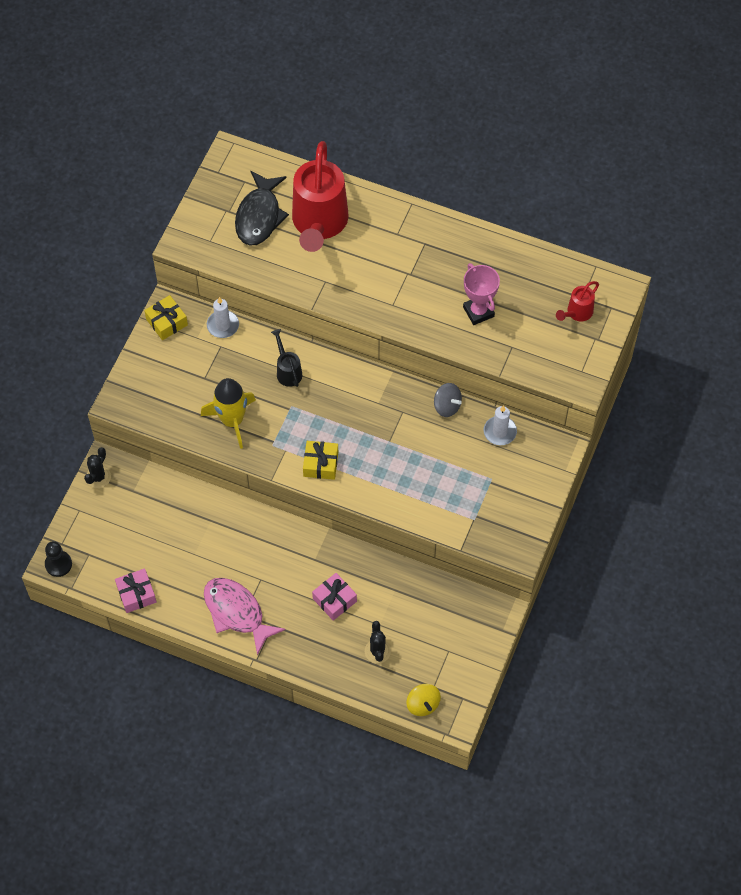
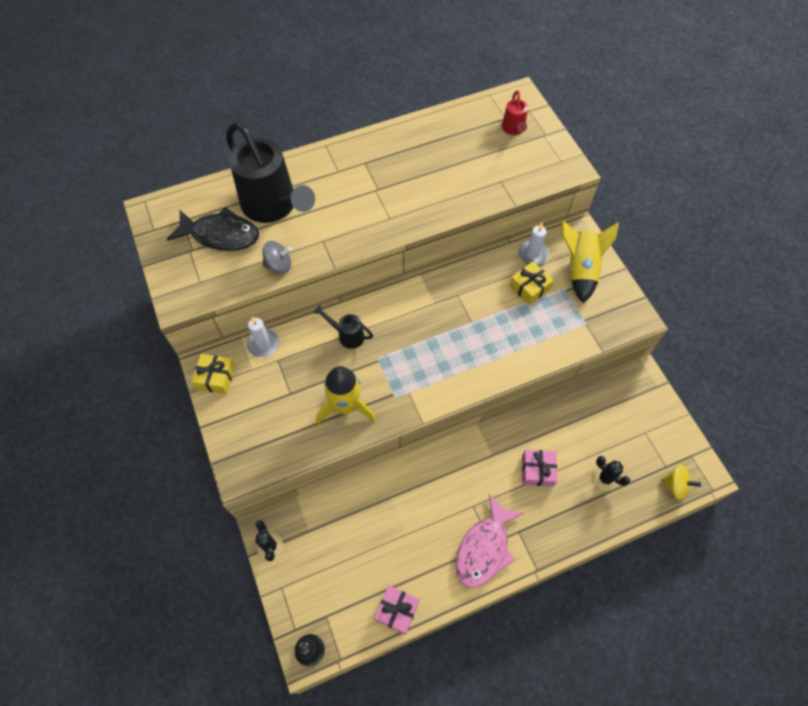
camera: 45 degrees left, 0 degrees up
(237, 612) = (484, 548): pink fish -> pink fish turned 60 degrees counterclockwise
(259, 216) = (221, 235): black fish -> black fish turned 45 degrees counterclockwise
(319, 223) = (273, 206): red watering can -> black watering can
(320, 464) = (444, 379): yellow gift -> yellow gift (529, 287)
(447, 406) = (481, 266): grey spinning top -> grey spinning top (279, 265)
(478, 312) = (452, 177): pink trophy -> none
(523, 477) = (580, 269): none -> yellow rocket

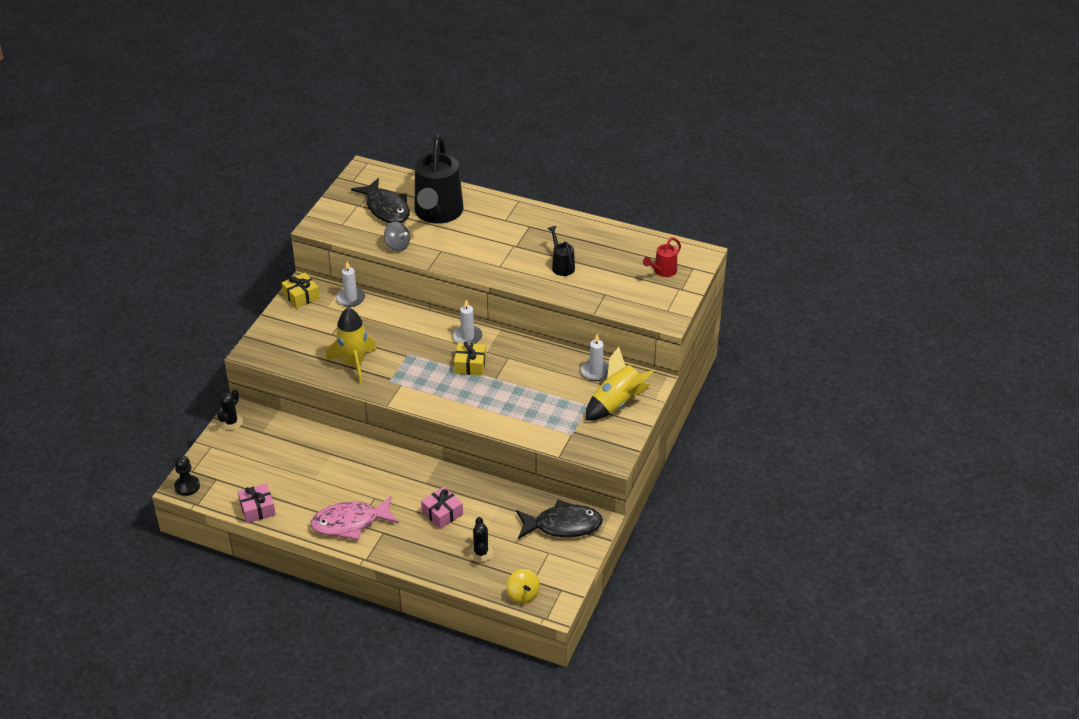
camera: 45 degrees right, 20 degrees down
(347, 335) = (406, 329): black watering can -> black watering can (562, 266)
(404, 301) = (467, 337): none -> white candle
(529, 287) = (563, 388): yellow gift -> yellow gift (470, 365)
(626, 400) = (563, 525): none -> black fish

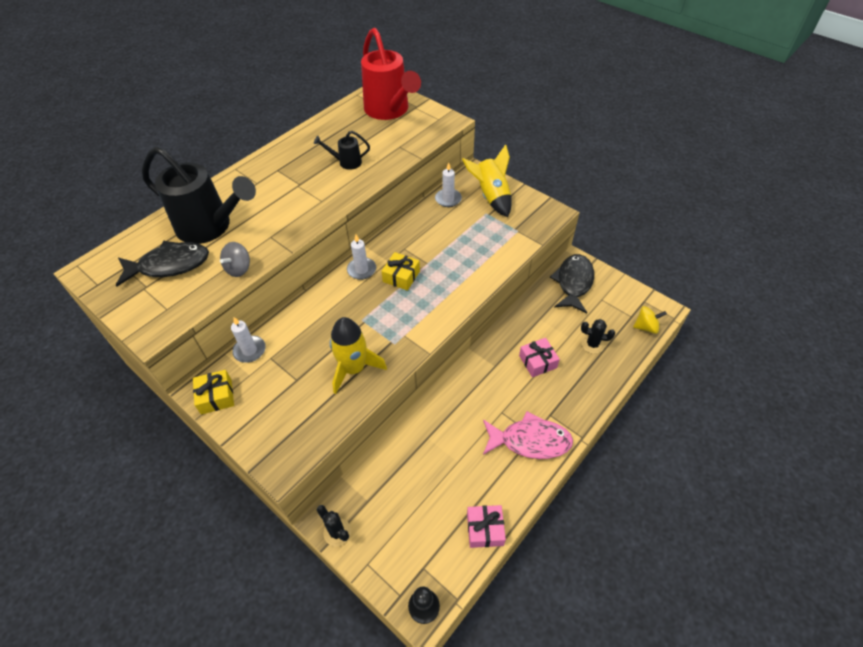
camera: 70 degrees left, 10 degrees up
(350, 523) = (530, 441): pink fish -> pink fish turned 90 degrees counterclockwise
(397, 246) = (239, 268): grey spinning top -> grey spinning top turned 150 degrees clockwise
(663, 271) = (389, 110): red watering can -> red watering can, size x2.22

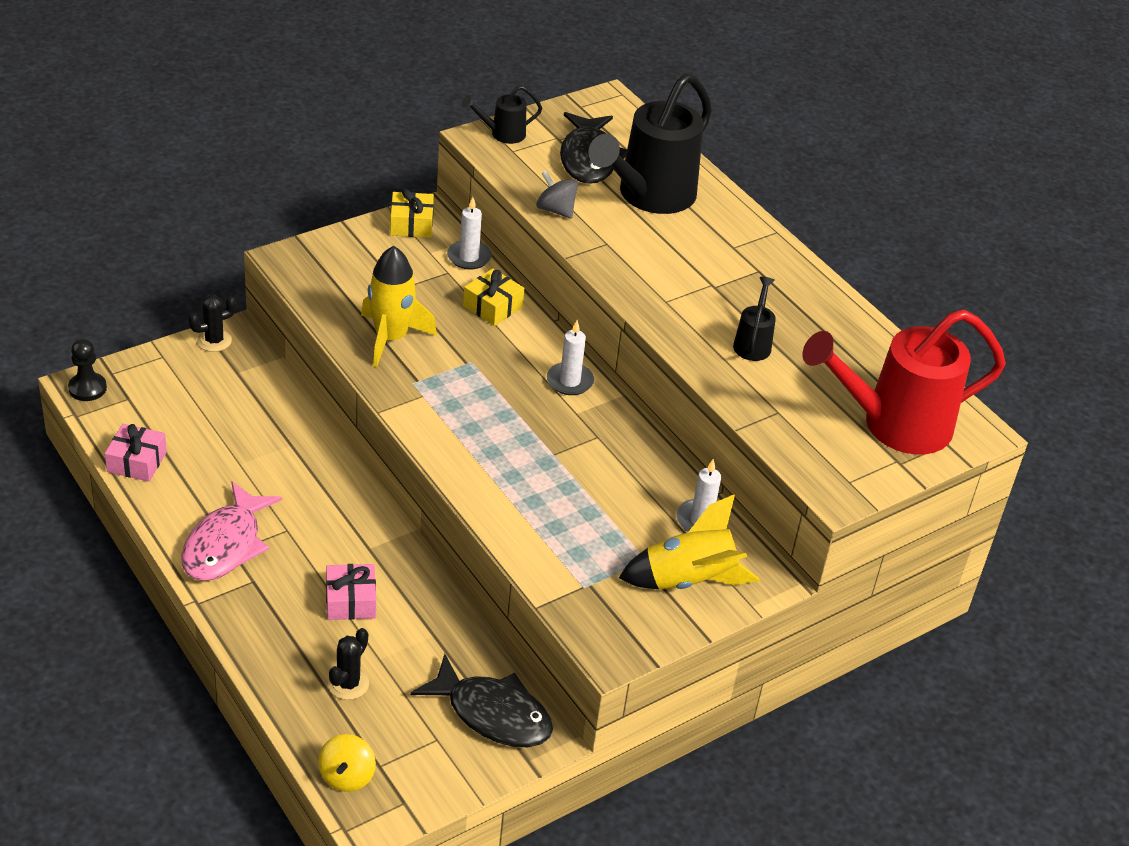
camera: 100 degrees right, 10 degrees down
(143, 320) = (503, 134): none -> black watering can
(401, 276) = (537, 419): yellow gift -> yellow gift (492, 306)

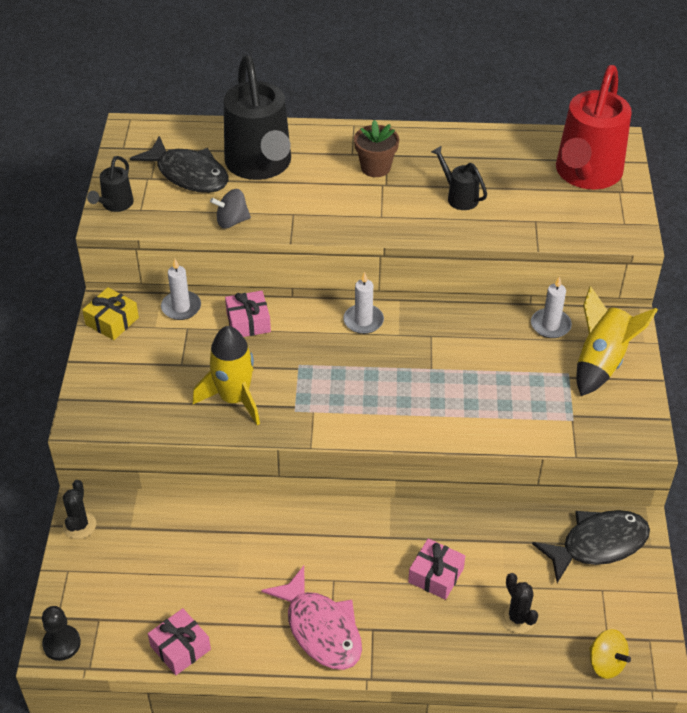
camera: 50 degrees left, 5 degrees up
(492, 306) = (248, 322): yellow gift -> pink gift
(731, 270) = (375, 167): none -> brown flower pot

